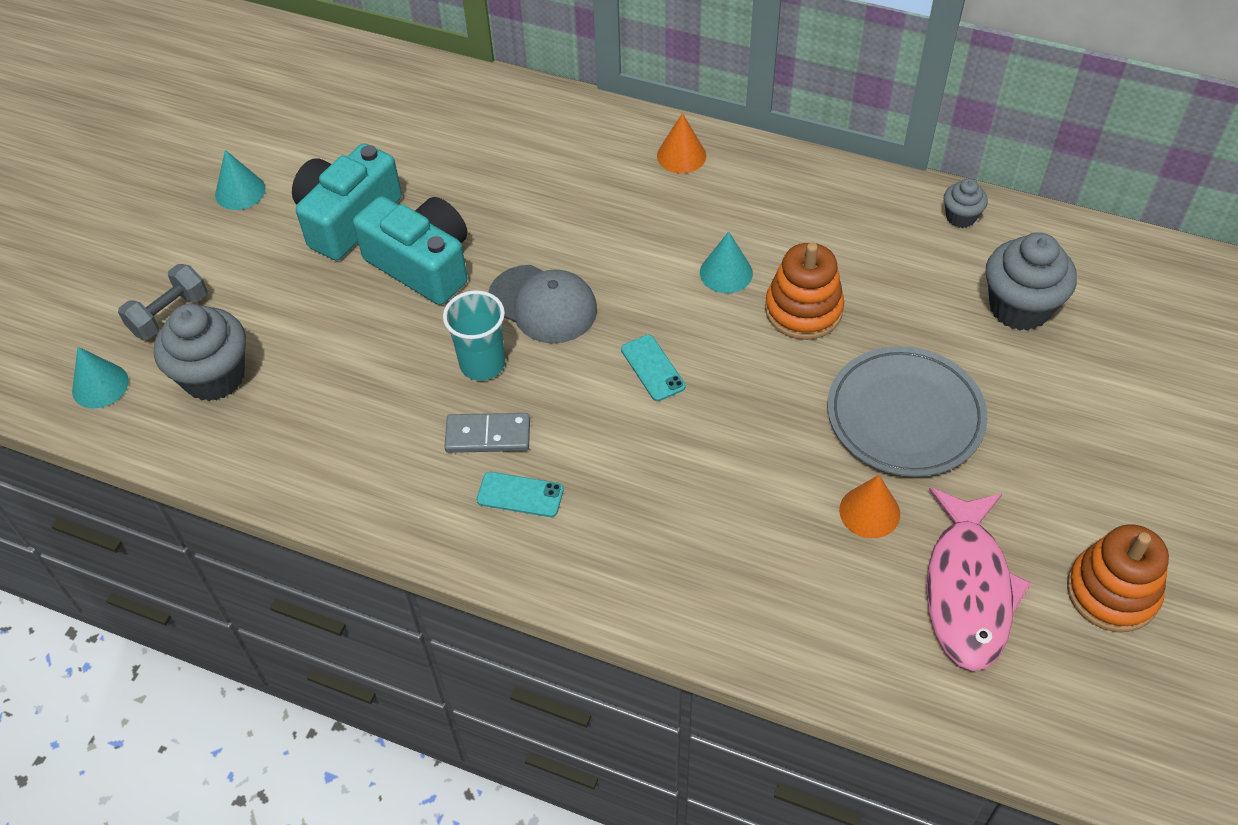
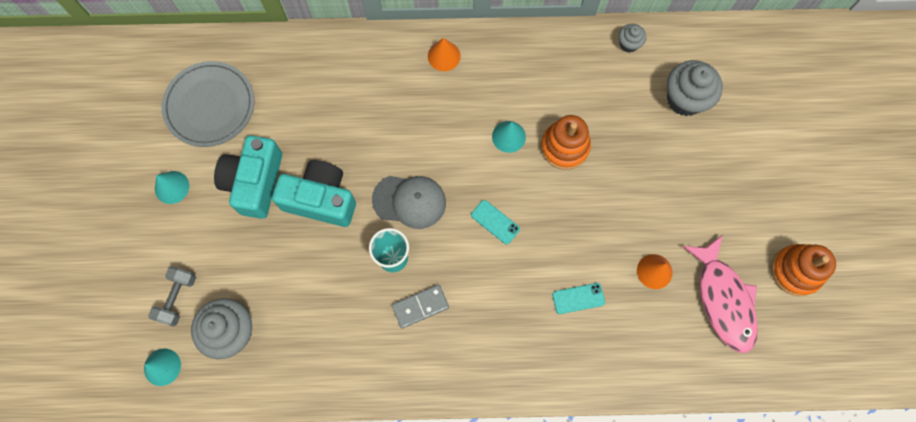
camera: 25 degrees left, 20 degrees up
(520, 495) = (458, 339): turquoise phone -> turquoise phone (578, 298)
(905, 416) = (649, 200): grey plate -> grey plate (210, 106)

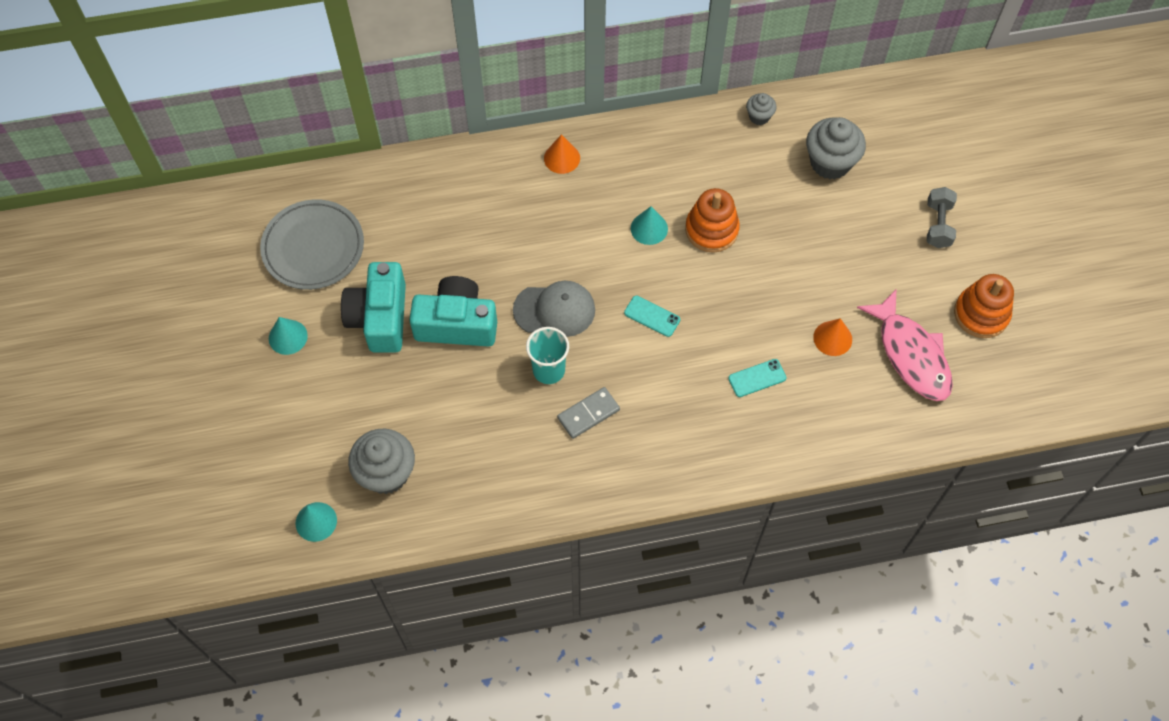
camera: 10 degrees left, 10 degrees down
(177, 298) = (318, 449): grey dumbbell -> grey dumbbell (938, 225)

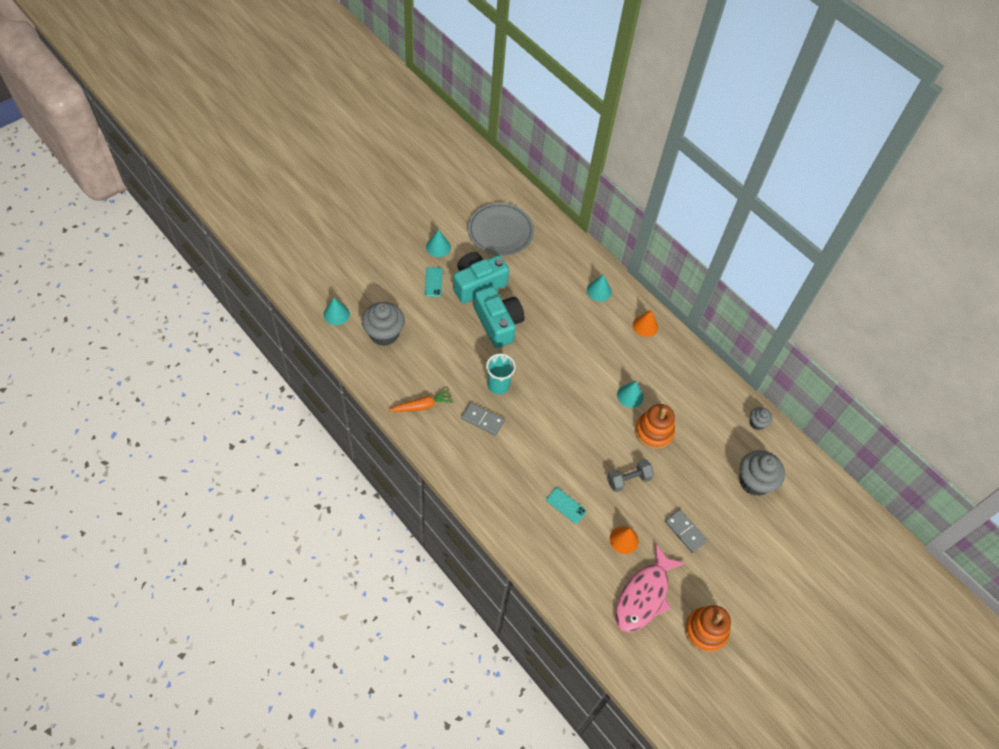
camera: 55 degrees right, 5 degrees down
(479, 181) = (599, 291): none -> turquoise cone
(526, 477) = (422, 406): none -> orange carrot
(554, 310) = (540, 370): grey cap -> none
(652, 316) = (570, 425): turquoise phone -> turquoise phone (433, 282)
(854, 268) = (685, 531): none -> grey domino
(938, 225) = (755, 572): grey dumbbell -> grey dumbbell (628, 480)

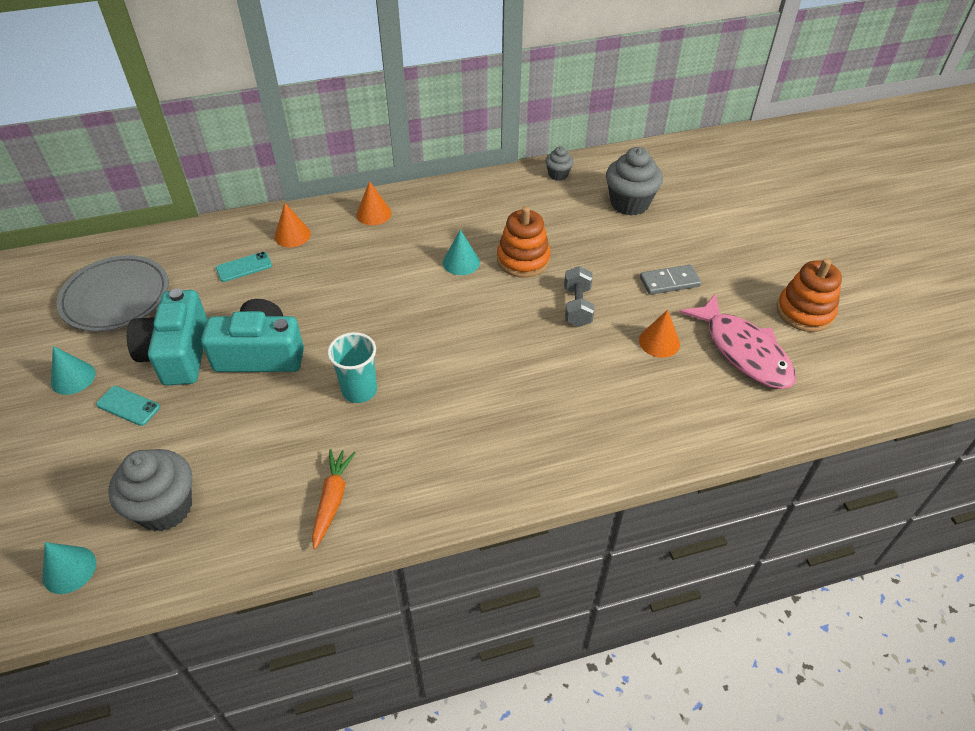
camera: 60 degrees left, 10 degrees down
(482, 420) = (404, 429): grey domino -> none
(566, 505) = (586, 383): turquoise phone -> turquoise phone (244, 267)
(599, 291) = (292, 235): turquoise cone -> orange cone

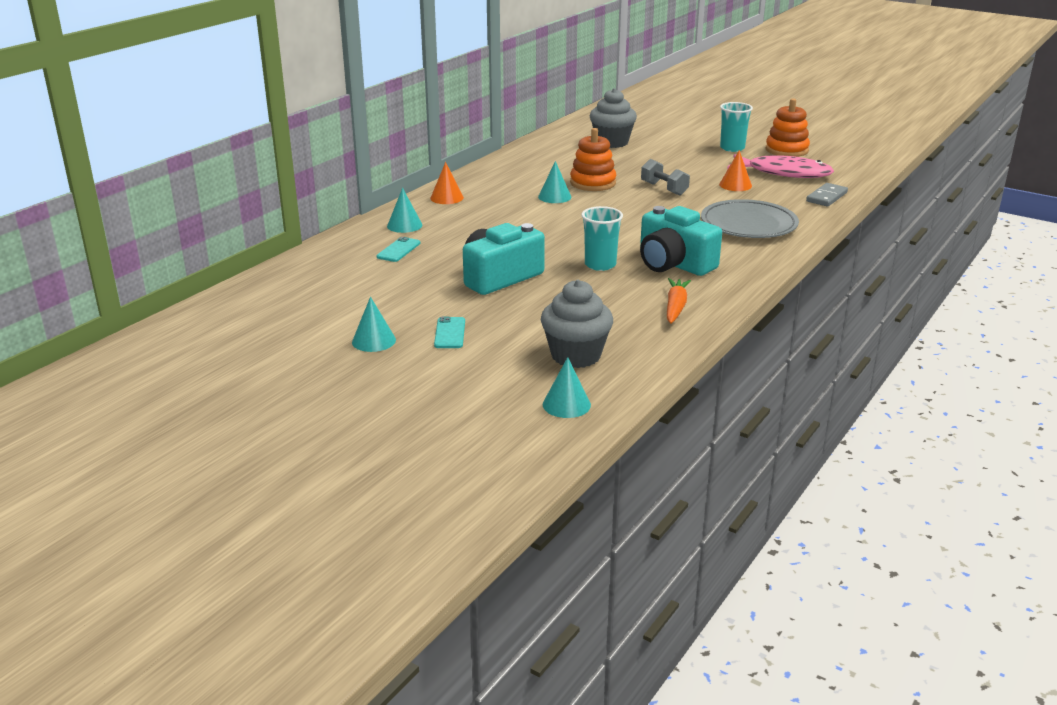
camera: 40 degrees left, 20 degrees down
(116, 297) = (321, 298): grey plate -> grey plate (748, 224)
(128, 406) = (449, 333): turquoise phone -> turquoise phone turned 75 degrees counterclockwise
(177, 354) = (435, 300): turquoise camera -> turquoise camera (673, 264)
(292, 235) = (404, 225): orange cone -> turquoise cone
(332, 500) = (675, 307): orange carrot -> orange carrot turned 45 degrees clockwise
(558, 175) = (542, 145): grey cupcake -> none
(669, 282) = (696, 163): grey domino -> grey domino (826, 197)
(744, 276) = (732, 148): none -> turquoise cup

